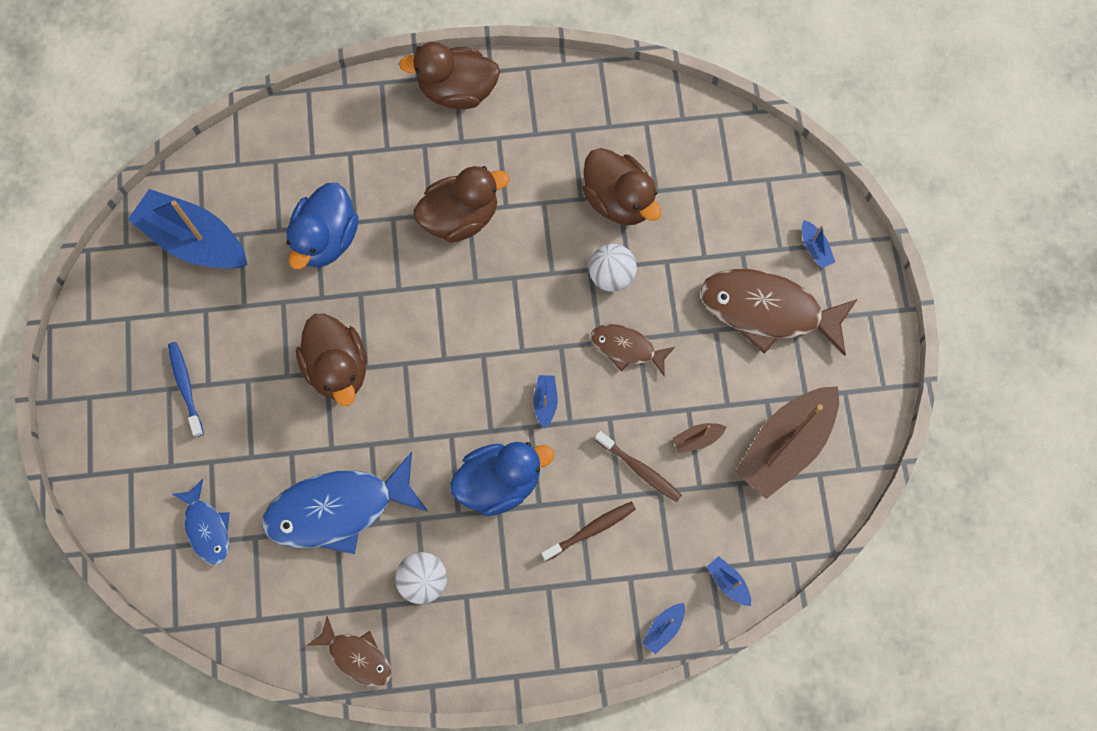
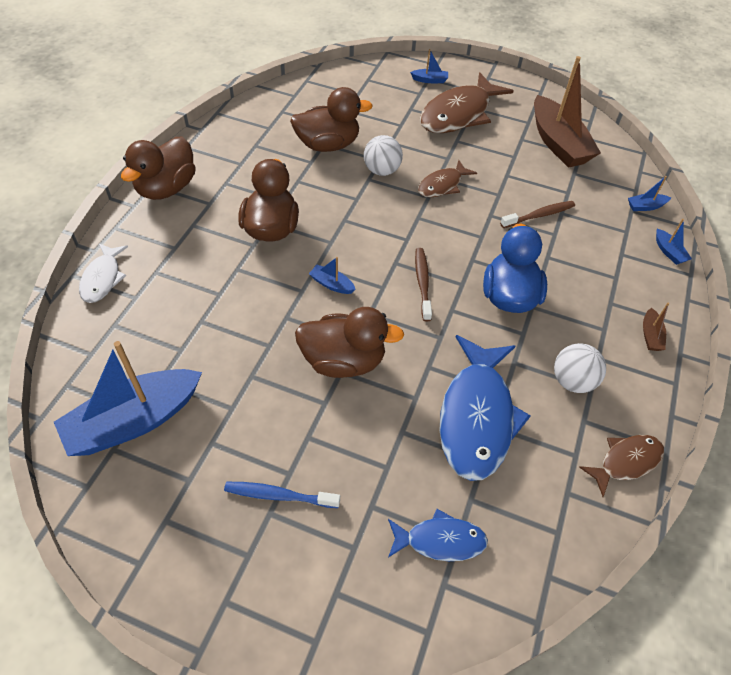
camera: 65 degrees left, 20 degrees down
(317, 116) = (103, 278): none -> white fish
(326, 239) = (218, 319): blue duck -> none
(545, 402) = (457, 243): blue boat -> blue boat (331, 284)
(591, 530) = (574, 260): brown toothbrush -> brown toothbrush (422, 283)
(697, 439) = (531, 179): brown boat -> brown boat (650, 335)

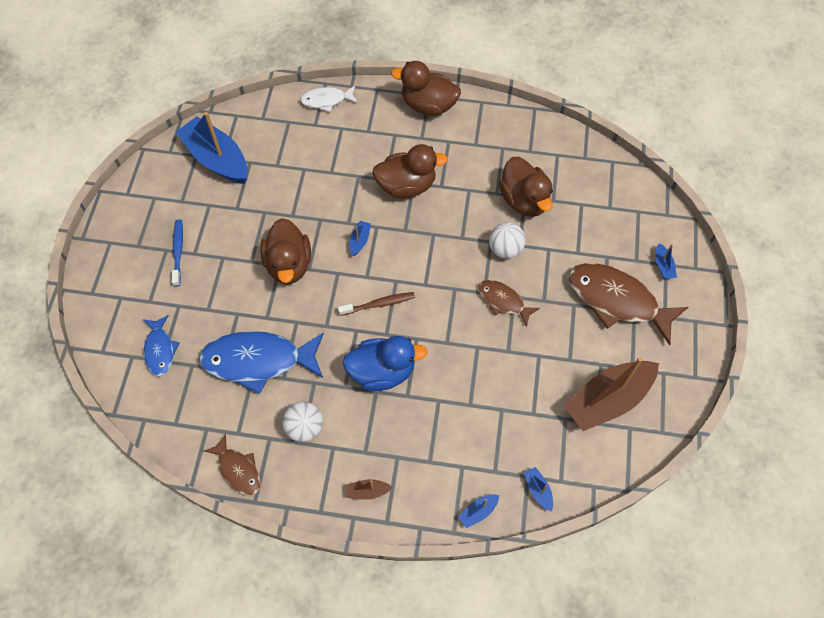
camera: 80 degrees right, 10 degrees up
(539, 215) = (490, 389): brown toothbrush -> none

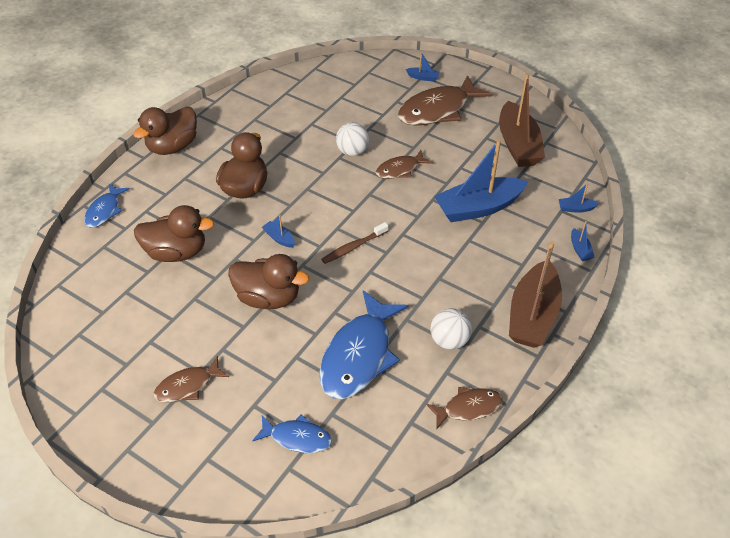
camera: 65 degrees left, 15 degrees down
(178, 252) = (188, 386): blue toothbrush -> brown fish
(217, 159) = (99, 317): blue boat -> blue boat (478, 208)
(326, 100) = (105, 210): white fish -> blue fish
(367, 491) = (532, 315): brown boat -> brown boat, size x2.44
(378, 304) = (353, 247): brown toothbrush -> brown toothbrush turned 135 degrees counterclockwise
(382, 372) = (422, 267): blue duck -> none
(524, 200) = (314, 125): brown duck -> brown duck (176, 252)

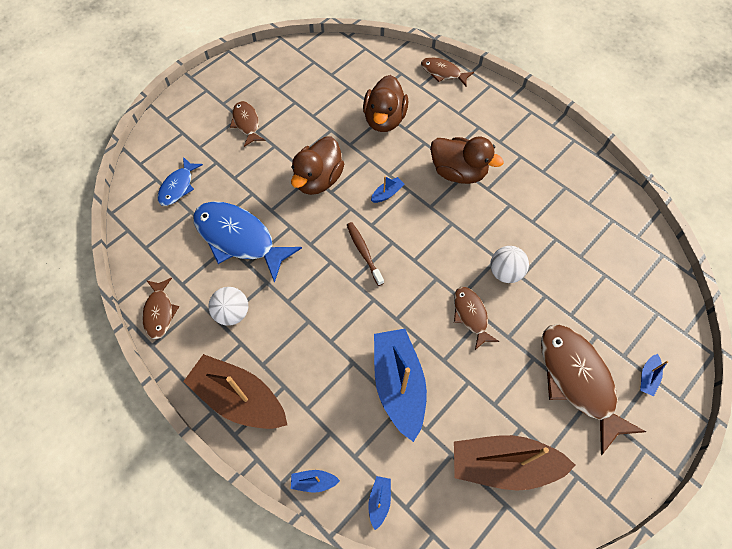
camera: 100 degrees right, 15 degrees up
(105, 210) = (443, 73): blue fish -> brown fish
(173, 147) = (524, 119): brown duck -> none

